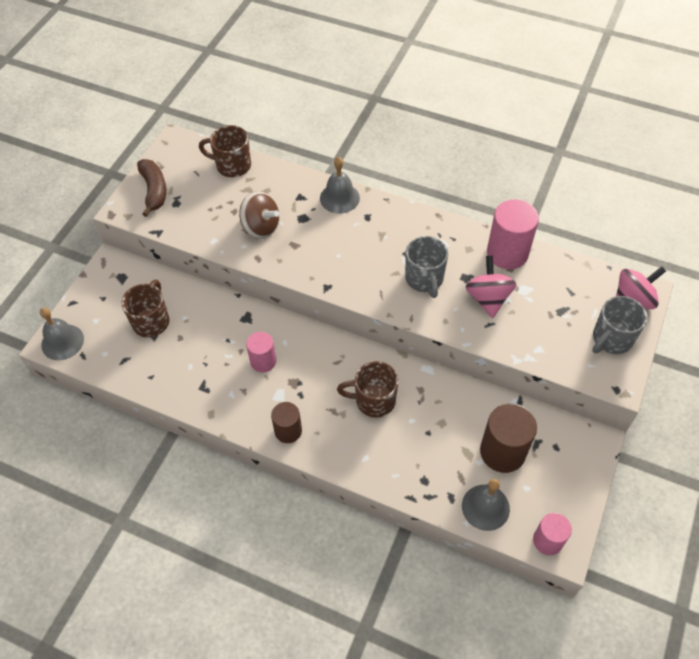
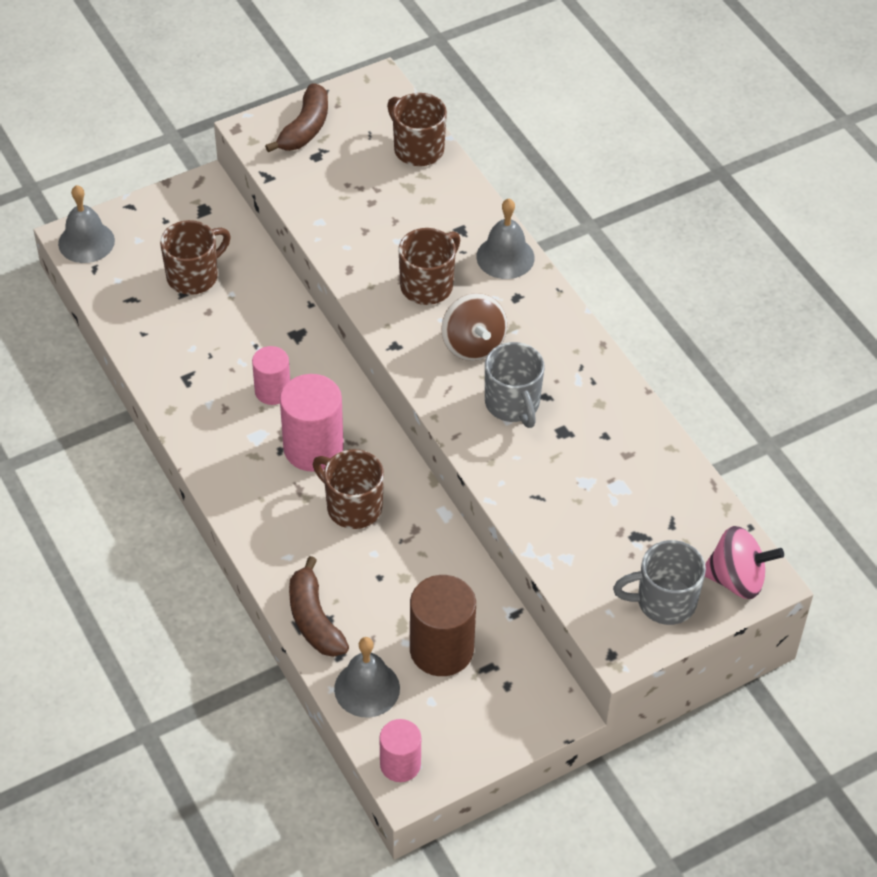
camera: 35 degrees right, 5 degrees down
(261, 227) = (384, 237): brown spinning top -> brown spinning top (473, 345)
(288, 431) = (233, 477): brown cylinder -> none
(312, 240) = (428, 285): none -> brown mug
(416, 486) = (314, 619): none -> brown banana
(424, 279) = (513, 404): grey mug -> grey mug turned 45 degrees counterclockwise
(488, 298) = (565, 469): pink spinning top -> none
(507, 253) = (641, 436): pink cylinder -> pink cylinder (313, 448)

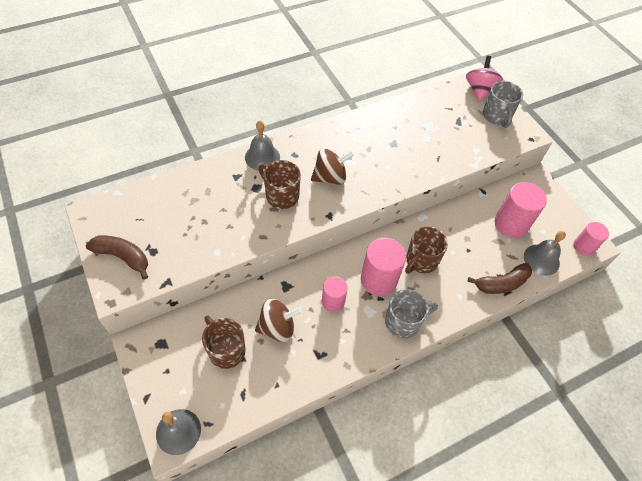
camera: 90 degrees left, 5 degrees up
(228, 328) = (277, 328): none -> brown spinning top
(417, 149) = (160, 193): brown mug -> none
(441, 649) = (511, 224): brown cylinder -> pink cylinder
(513, 404) = (375, 163): grey mug -> grey mug (403, 322)

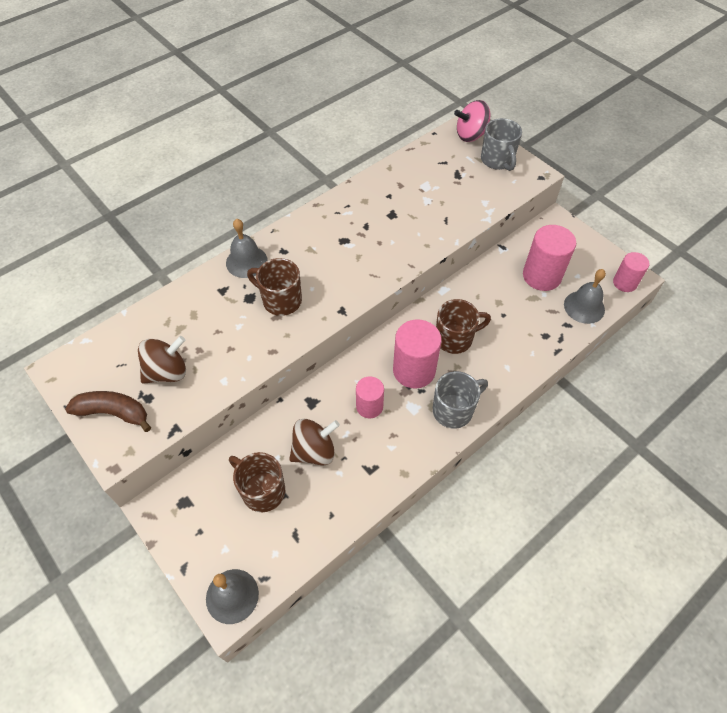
camera: 10 degrees left, 0 degrees up
(330, 177) = (331, 267): brown spinning top -> brown spinning top (167, 372)
(421, 261) = (455, 338): brown mug -> brown mug turned 135 degrees counterclockwise
(479, 90) = (471, 135): pink spinning top -> pink spinning top turned 105 degrees counterclockwise
(501, 284) = (548, 343): brown banana -> none

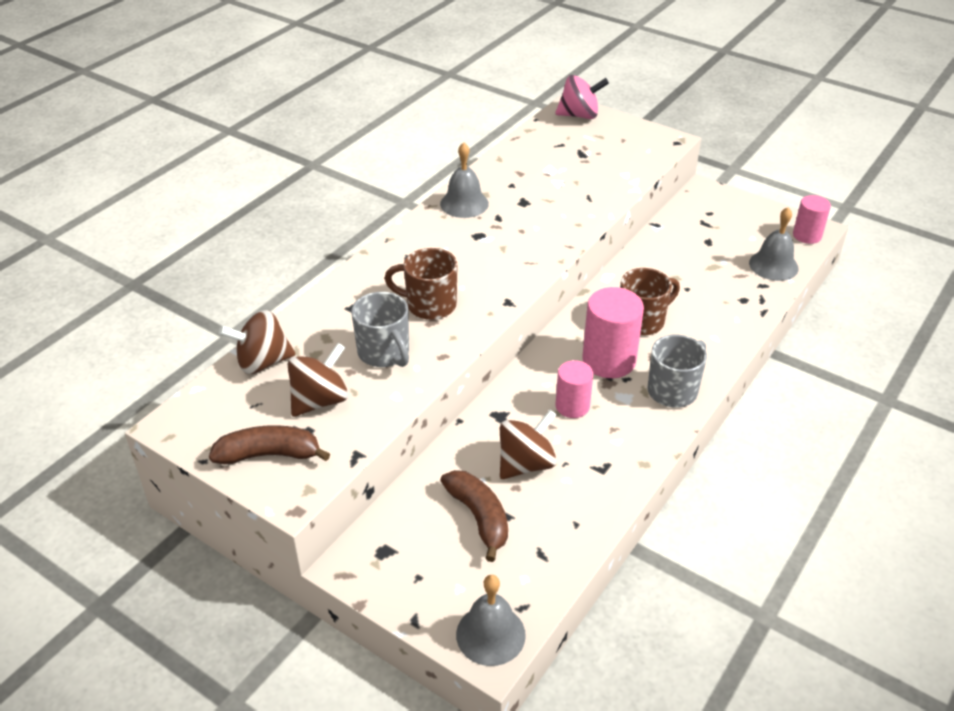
camera: 15 degrees left, 15 degrees down
(139, 327) = (262, 362): none -> brown spinning top
(246, 261) = (369, 275): grey bell -> grey bell (464, 203)
(262, 490) = (479, 517): brown mug -> brown banana
(471, 135) = (579, 115): pink spinning top -> pink spinning top turned 150 degrees counterclockwise
(497, 160) = (621, 134): grey mug -> grey mug (384, 353)
(541, 276) = (713, 244): pink cylinder -> none

